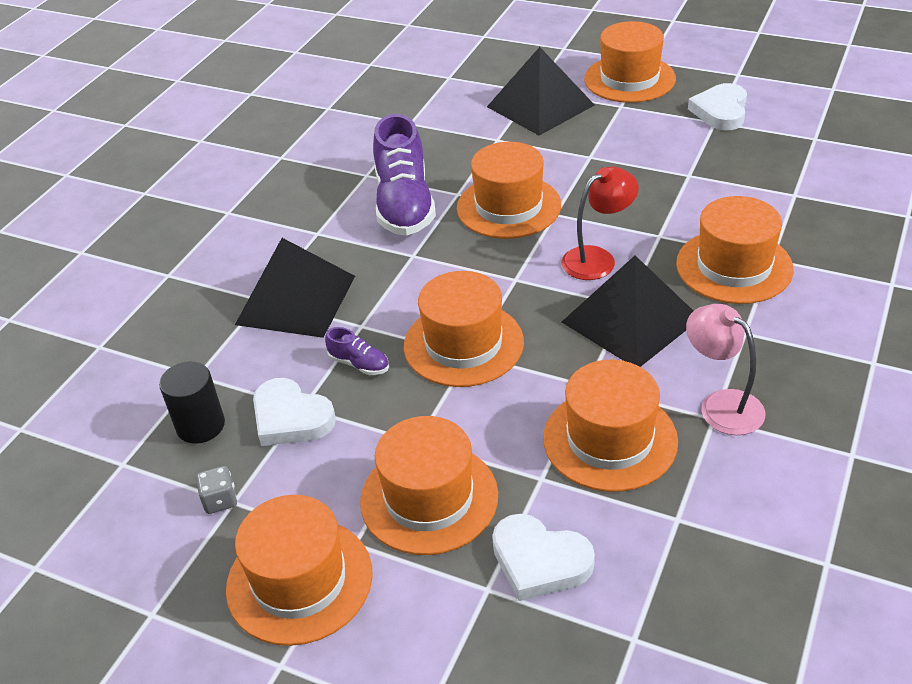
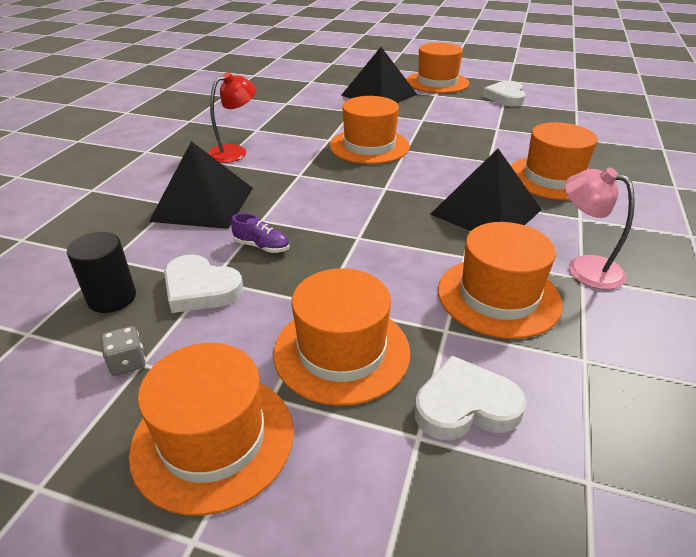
camera: 10 degrees left, 5 degrees down
(404, 204) = (288, 145): purple shoe -> none
(463, 344) = (351, 230): orange hat -> none
(539, 561) = (465, 405): white heart -> white heart turned 150 degrees clockwise
(597, 258) = (446, 175): red lamp -> red lamp (234, 152)

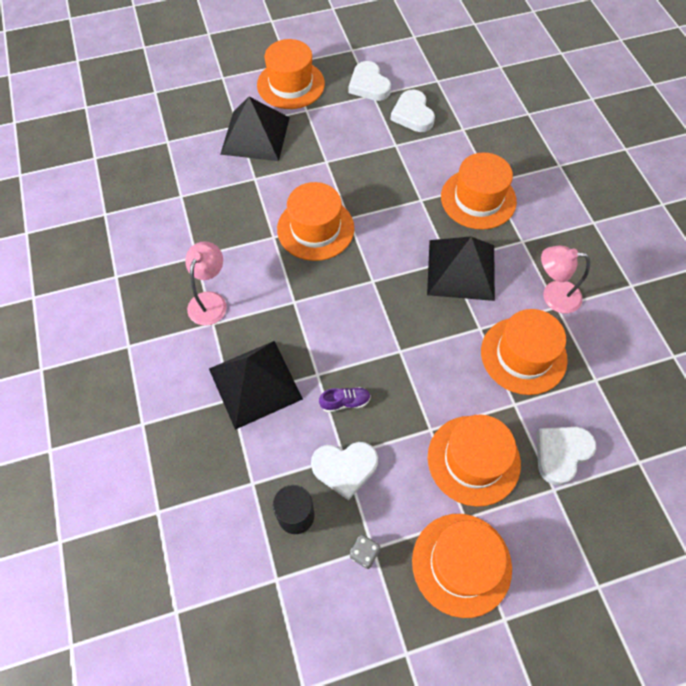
camera: 35 degrees left, 25 degrees up
(234, 152) = (210, 301): red lamp -> pink lamp
(532, 119) = (412, 114): none -> white heart

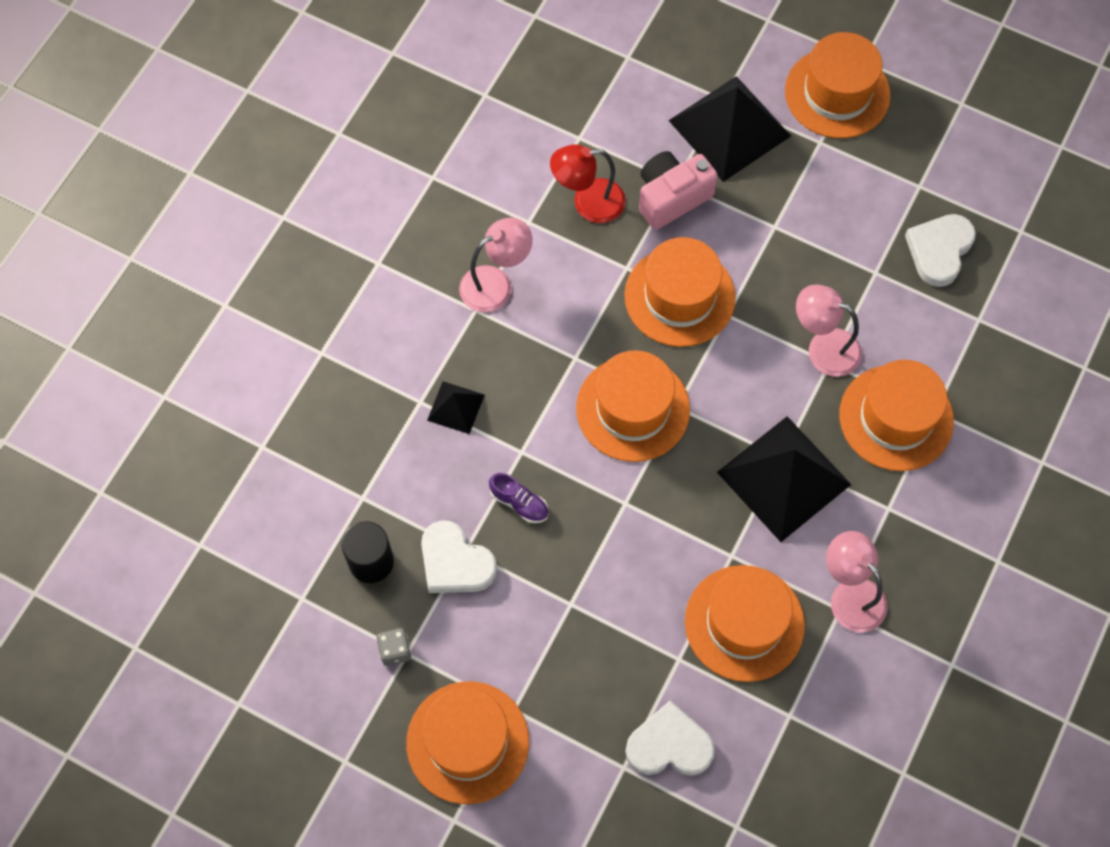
camera: 45 degrees right, 5 degrees up
(219, 222) = (588, 203): none -> red lamp
(255, 383) = (455, 407): black pyramid -> black pyramid, size x0.48
(260, 187) = (671, 197): none -> pink camera
(369, 85) = (929, 169): white heart -> none
(410, 196) = (823, 348): none -> pink lamp
(473, 460) = (579, 669): orange hat -> orange hat (633, 409)

